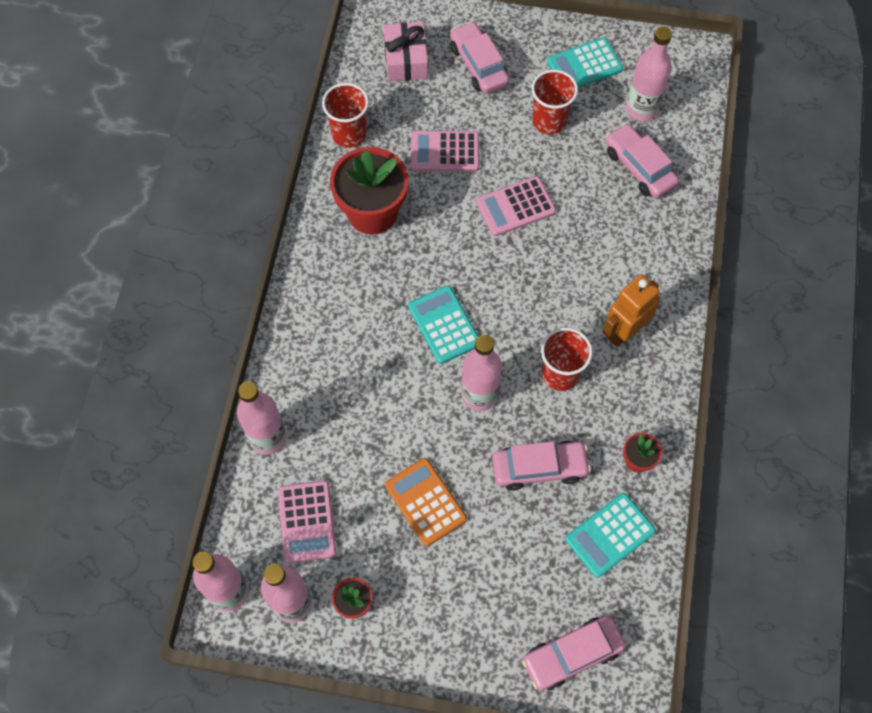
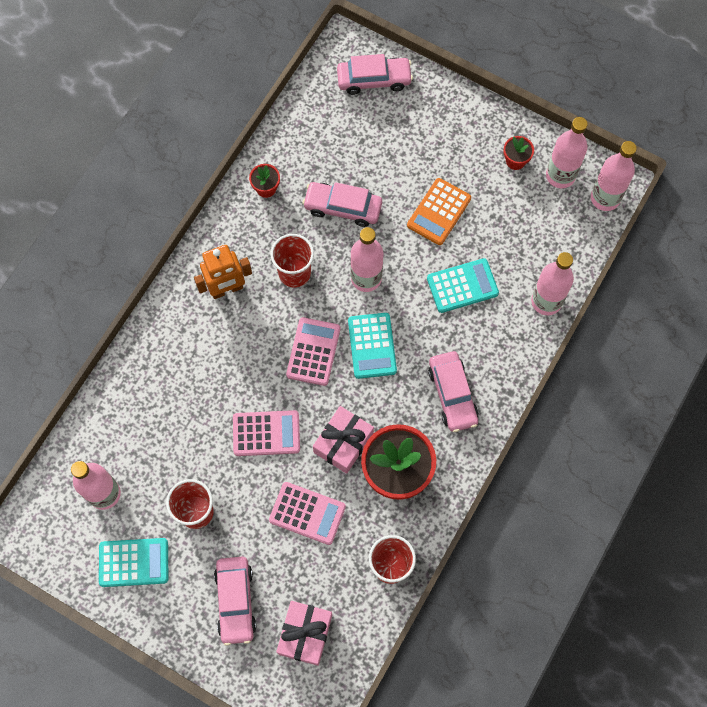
camera: 160 degrees left, 5 degrees up
(307, 522) = (533, 227): pink calculator -> pink calculator (313, 352)
(425, 502) = (439, 212): orange calculator -> orange calculator turned 45 degrees clockwise
(435, 223) = (343, 443): none -> pink gift
(610, 535) = (312, 144): turquoise calculator -> turquoise calculator (462, 286)
(639, 167) = (138, 433): pink car -> pink car (452, 394)

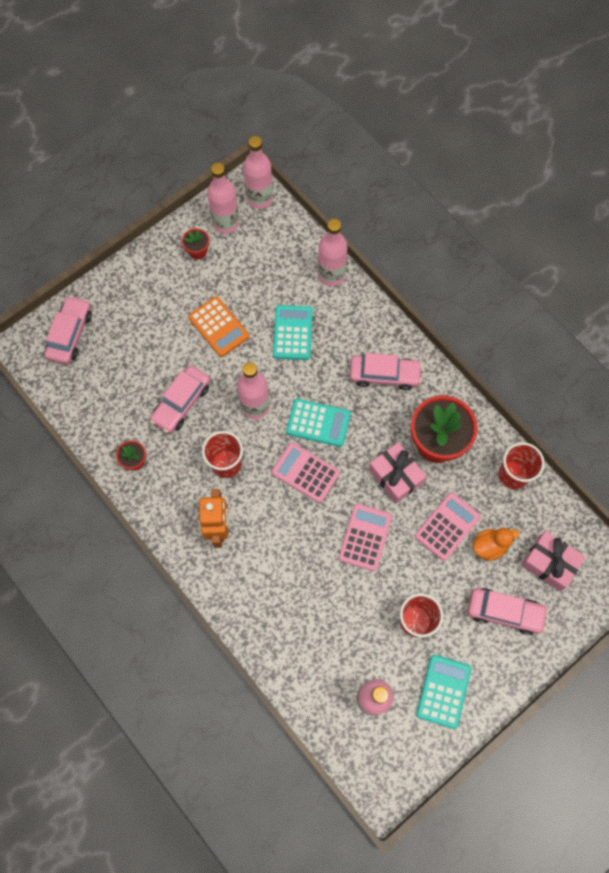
camera: 70 degrees left, 0 degrees up
(301, 564) = (490, 546): none -> orange duck

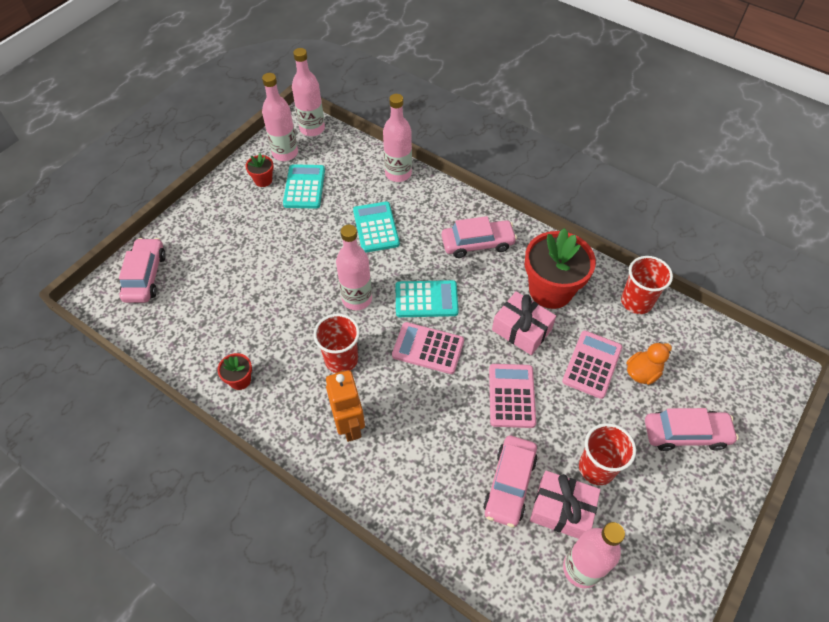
camera: 15 degrees left, 15 degrees down
(181, 402) = (278, 312): pink car -> pink car (509, 484)
(218, 327) = (300, 238): orange calculator -> none
(443, 691) = (657, 537): turquoise calculator -> turquoise calculator (304, 187)
(549, 563) = (708, 374): pink gift -> pink gift (562, 510)

